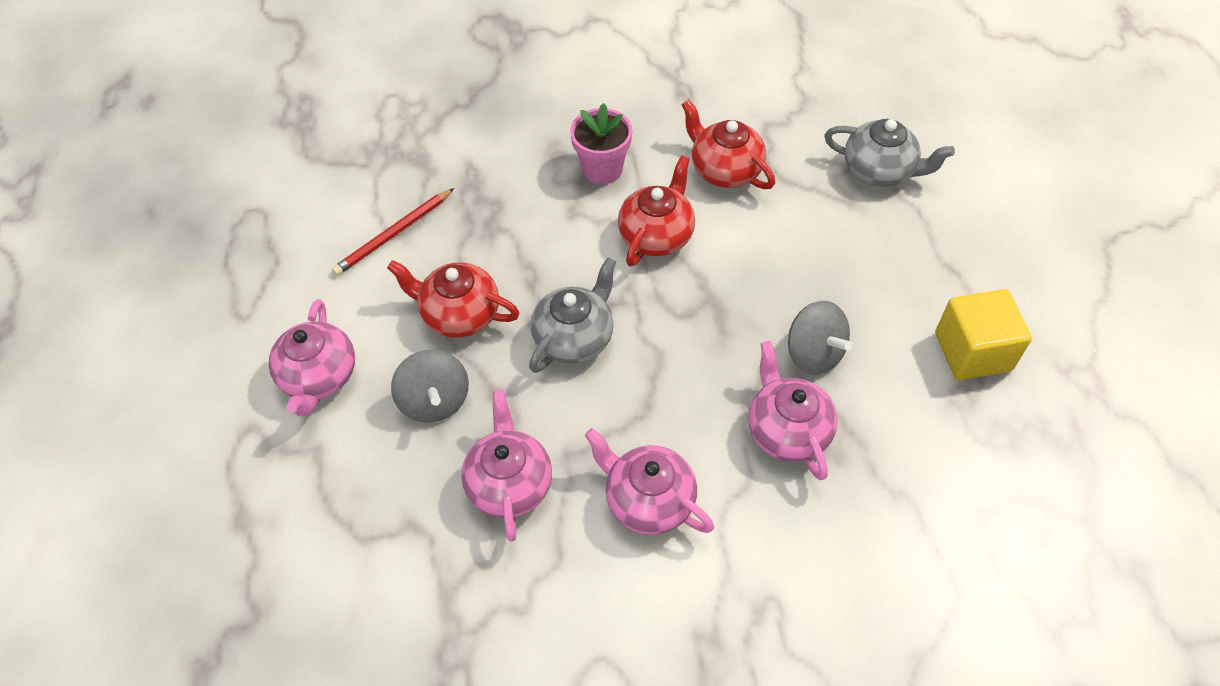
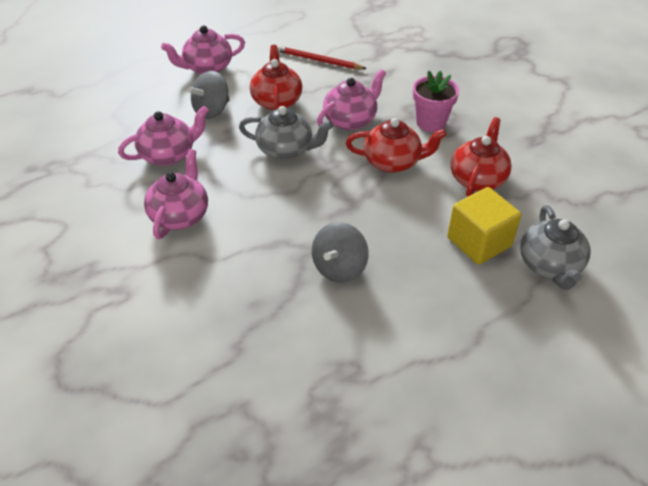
camera: 65 degrees right, 10 degrees down
(787, 430) = (264, 269): pink teapot -> pink teapot (350, 120)
(972, 351) = (399, 368): yellow cube -> yellow cube (479, 242)

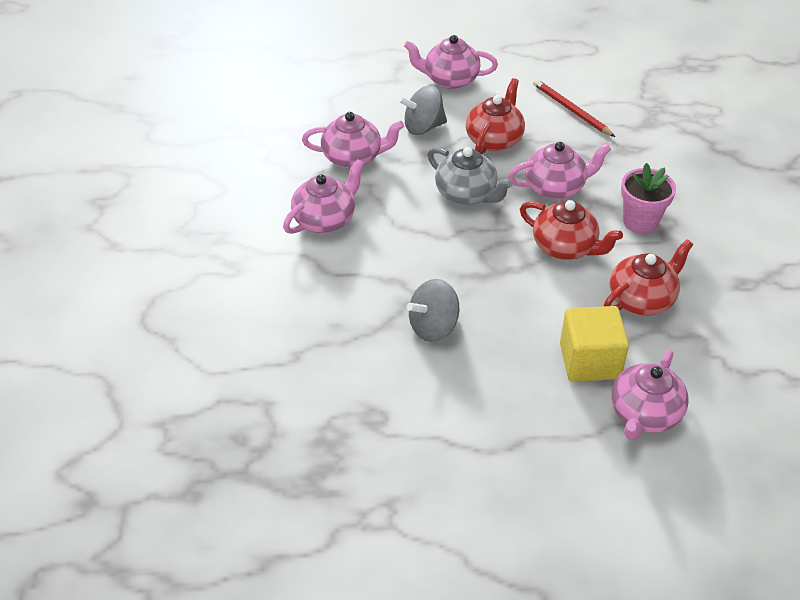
camera: 30 degrees right, 0 degrees up
(549, 265) = (644, 414): grey teapot -> pink teapot

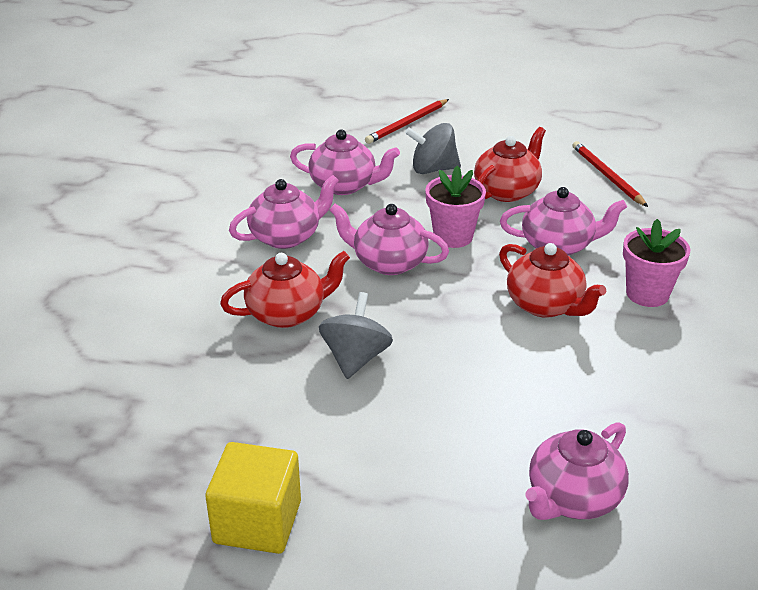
camera: 15 degrees right, 10 degrees down
(381, 81) = (407, 124): none -> red pencil
(433, 327) = (355, 358): grey spinning top -> grey spinning top turned 120 degrees clockwise
(450, 79) = (482, 131): pink teapot -> pink teapot (388, 262)
(466, 194) = (453, 236): grey teapot -> pink flower pot
(589, 361) = (527, 427): yellow cube -> yellow cube (257, 522)
(642, 299) = (618, 373): red teapot -> red teapot (287, 313)

